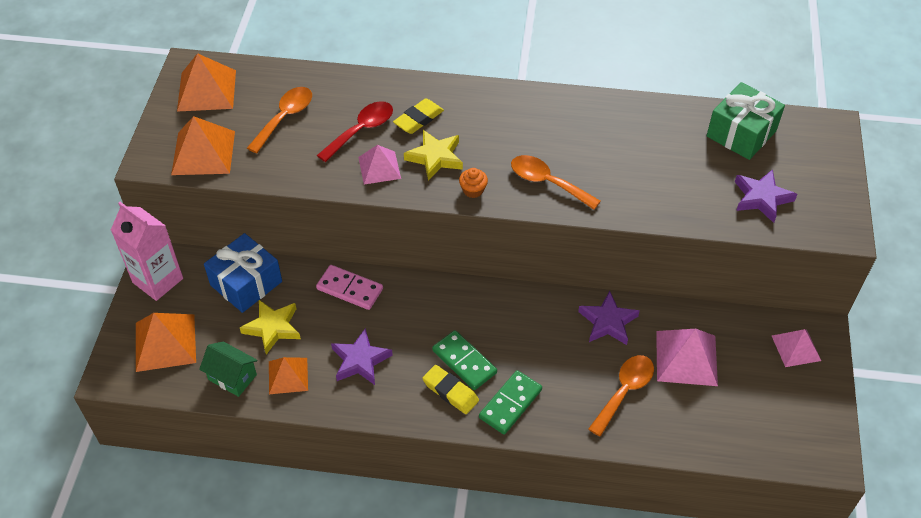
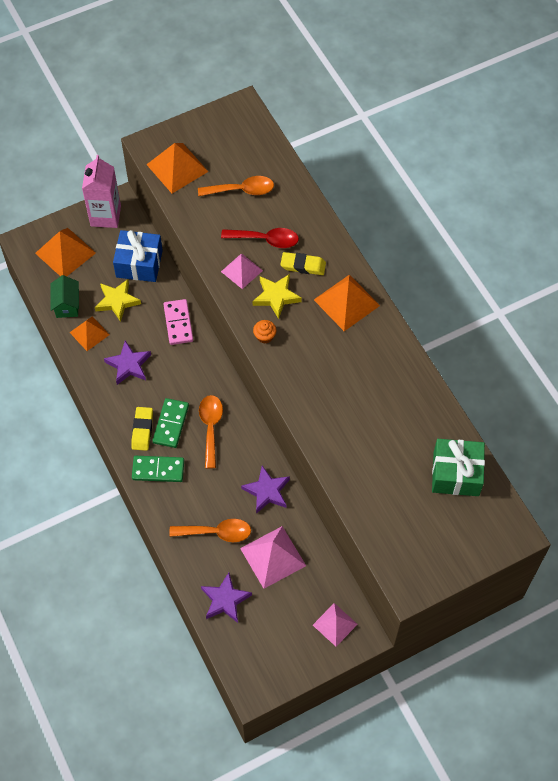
camera: 55 degrees right, 10 degrees up
(206, 90) = (230, 131): orange pyramid -> orange pyramid (346, 302)
(547, 182) = (306, 376): orange spoon -> orange spoon (211, 427)
(761, 198) = (399, 518): purple star -> purple star (225, 600)

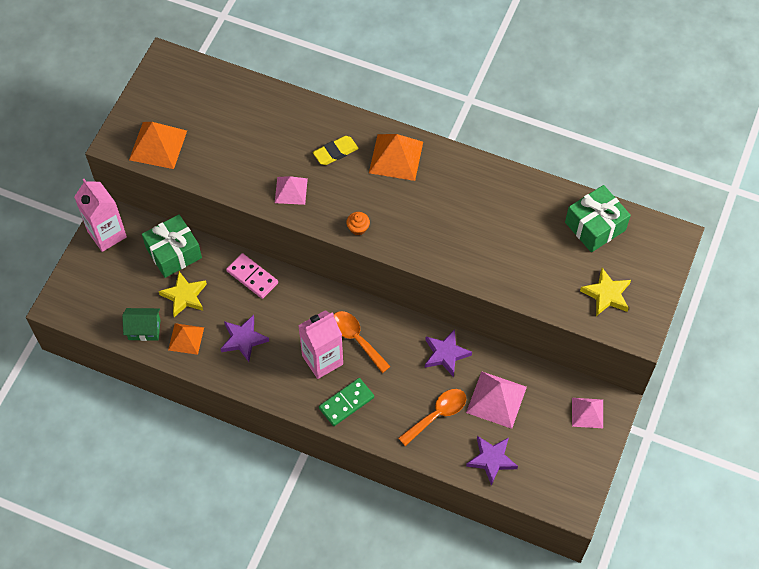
camera: 40 degrees left, 0 degrees up
(65, 253) = (101, 288): orange pyramid -> none
(67, 305) = (144, 330): green house -> green house turned 45 degrees counterclockwise
(139, 263) = (173, 253): blue gift -> green gift
(142, 430) = (304, 382): yellow eraser -> none
(171, 424) = (322, 360): green domino -> pink carton
(242, 190) = (229, 127): orange spoon -> none
(266, 240) = (287, 152): red spoon -> none
(276, 297) = (338, 191): yellow star -> yellow star (606, 294)

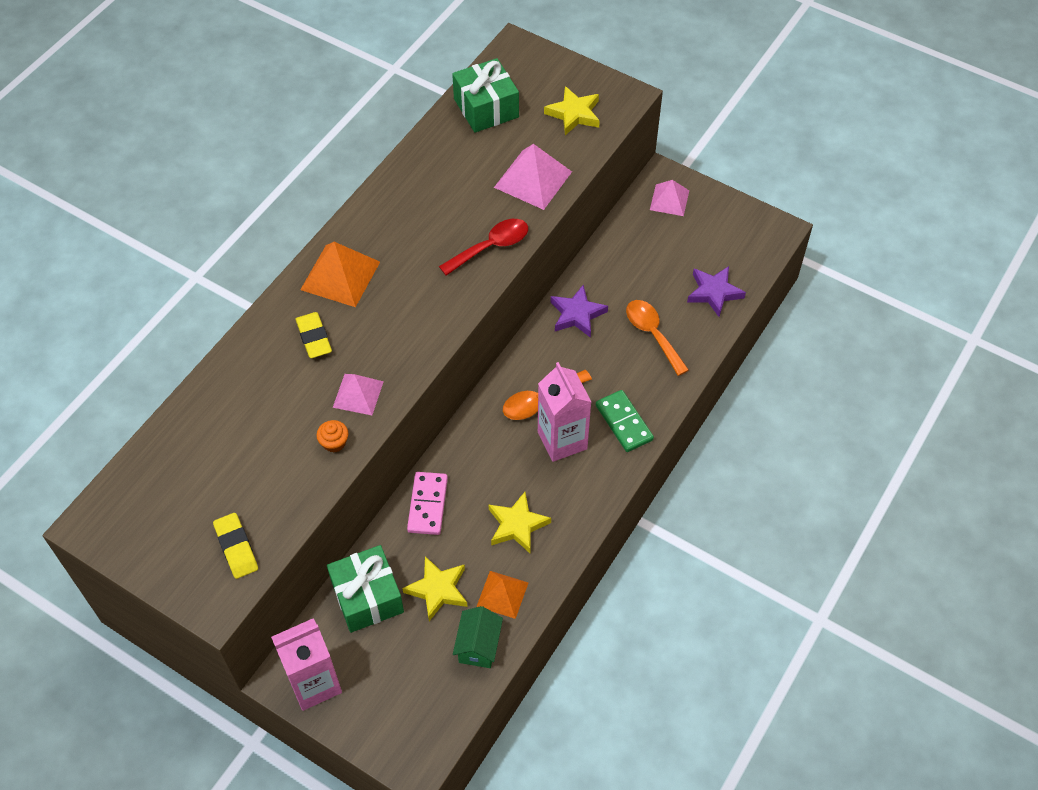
camera: 80 degrees left, 5 degrees down
(158, 145) = (236, 547): orange pyramid -> yellow eraser
(243, 339) = (517, 525): purple star -> yellow star
(252, 277) = (428, 505): pink domino -> pink domino turned 45 degrees counterclockwise
(358, 228) = (433, 329): orange cupcake -> orange cupcake (334, 443)
(446, 254) = (491, 247): none -> red spoon
(496, 399) = (641, 276): pink pyramid -> pink pyramid (533, 179)

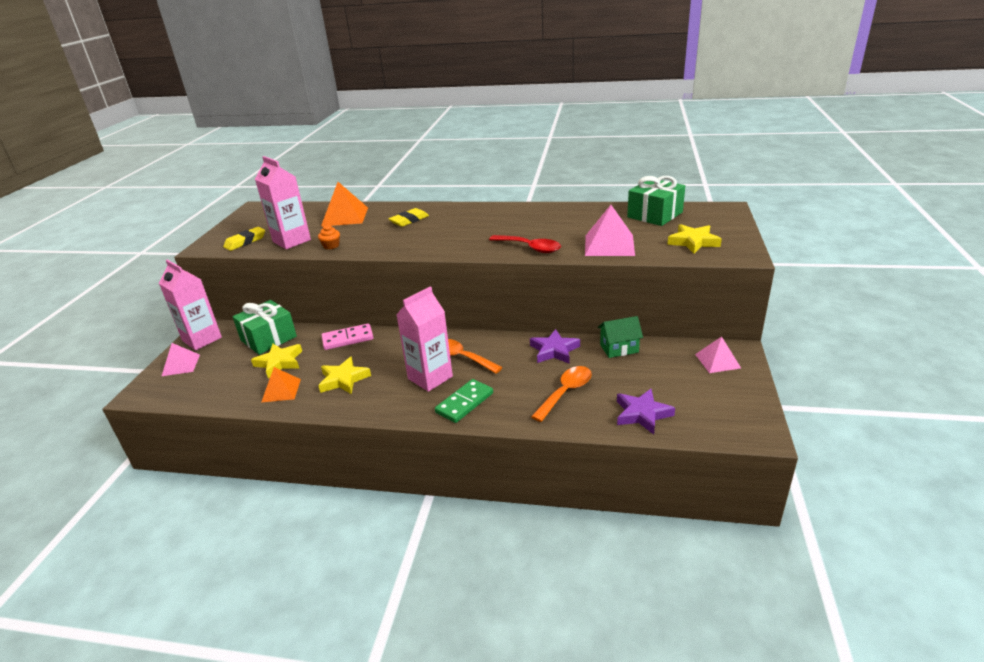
camera: 70 degrees right, 25 degrees down
(279, 488) = (291, 241): none -> pink carton
(340, 275) = (463, 214): orange pyramid -> orange pyramid (345, 216)
(358, 394) = (372, 242): pink pyramid -> pink pyramid (181, 365)
(478, 646) = (235, 392): green house -> green house (619, 348)

